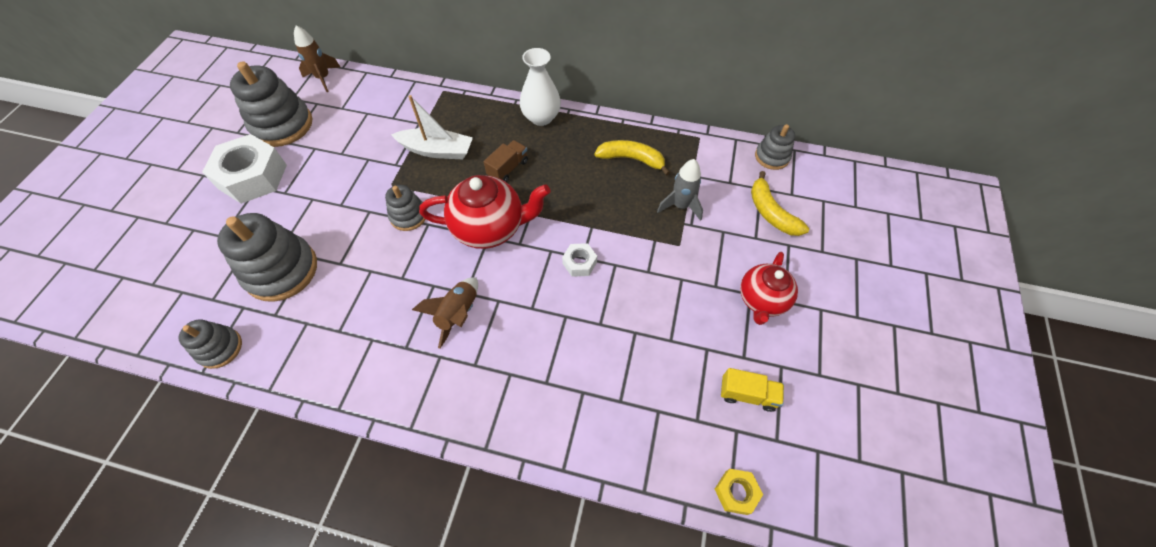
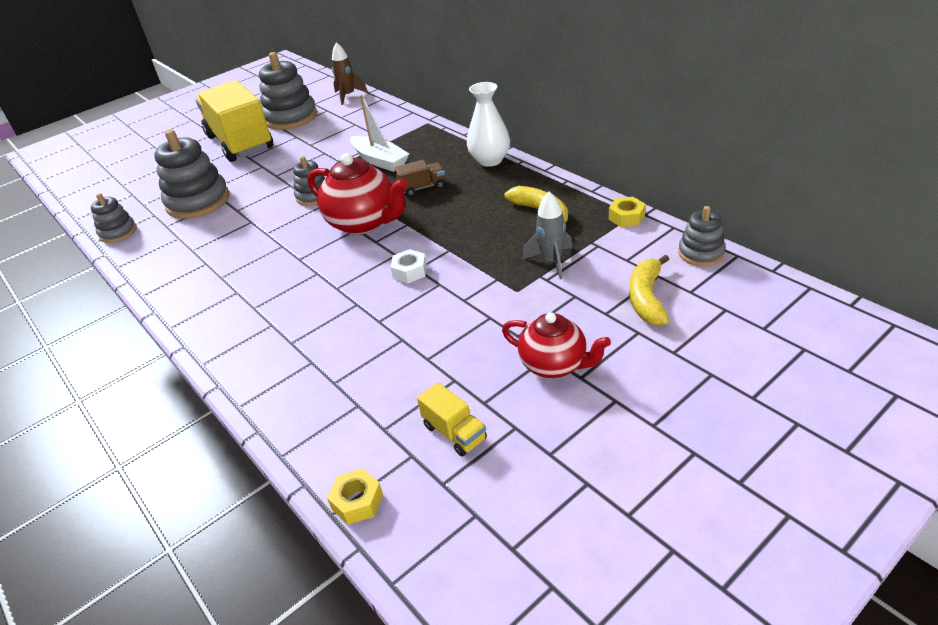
camera: 40 degrees right, 20 degrees down
(253, 177) = (240, 143): white nut -> yellow truck
(458, 314) = (279, 270): brown rocket -> none
(697, 141) = (626, 217): none -> yellow nut
(761, 300) = (554, 365): red teapot -> red teapot turned 120 degrees counterclockwise

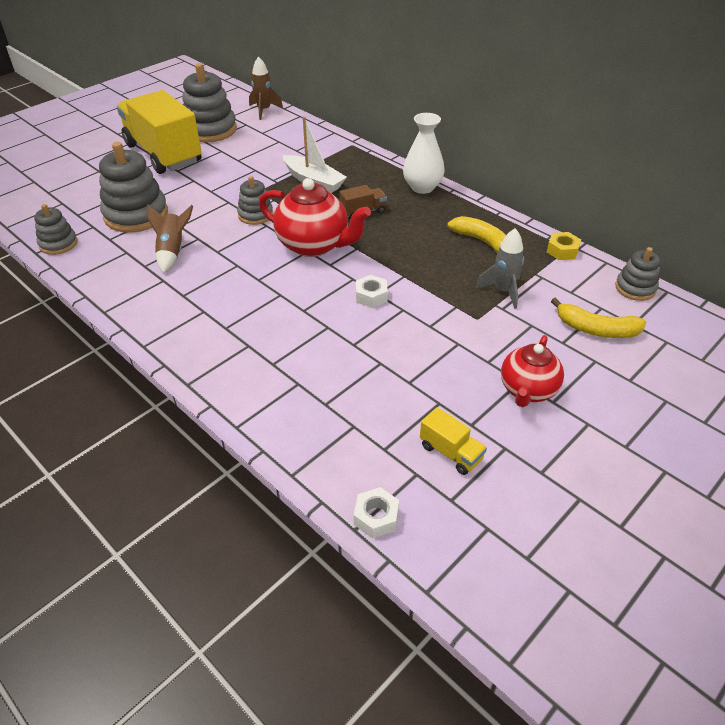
camera: 10 degrees left, 5 degrees up
(223, 235) = (172, 251): none -> brown rocket
(357, 502) = (376, 517): yellow nut -> white nut
(554, 365) = (527, 390): red teapot -> red teapot turned 90 degrees clockwise
(646, 298) = (596, 329): yellow banana -> yellow banana turned 75 degrees counterclockwise

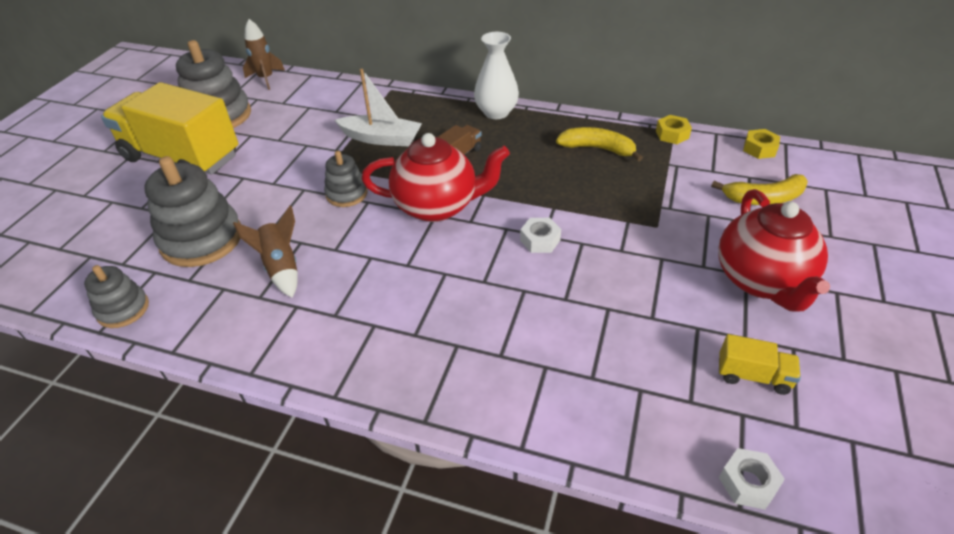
camera: 25 degrees left, 0 degrees up
(503, 291) = (656, 190): grey rocket -> none
(527, 390) = (761, 281): red teapot -> red teapot, size x1.50
(635, 288) = (759, 149): grey stacking toy -> yellow nut

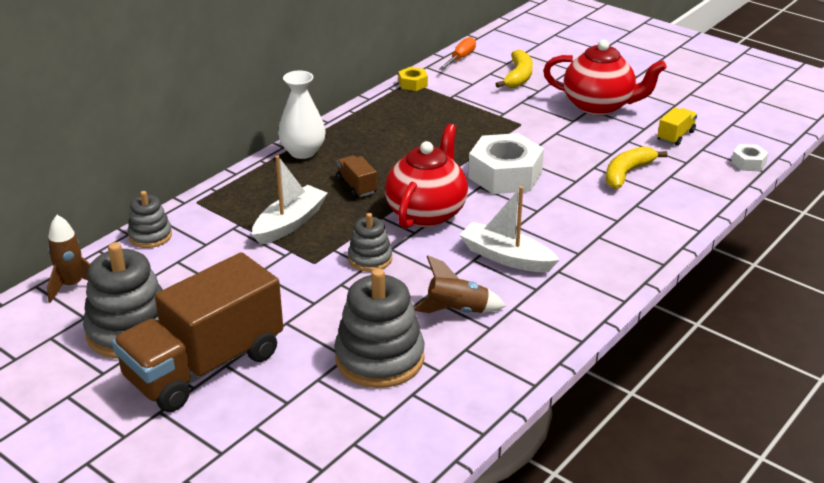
camera: 70 degrees left, 10 degrees down
(123, 309) = (459, 416): grey stacking toy -> grey stacking toy (150, 236)
(182, 158) = (204, 366): yellow truck -> brown truck
(383, 279) = (506, 257): none -> white boat
(540, 240) = (505, 175): white nut -> white nut, size x2.14
(597, 149) = (405, 119): yellow banana -> yellow banana (627, 173)
(759, 149) = (460, 58): yellow nut -> orange screwdriver

